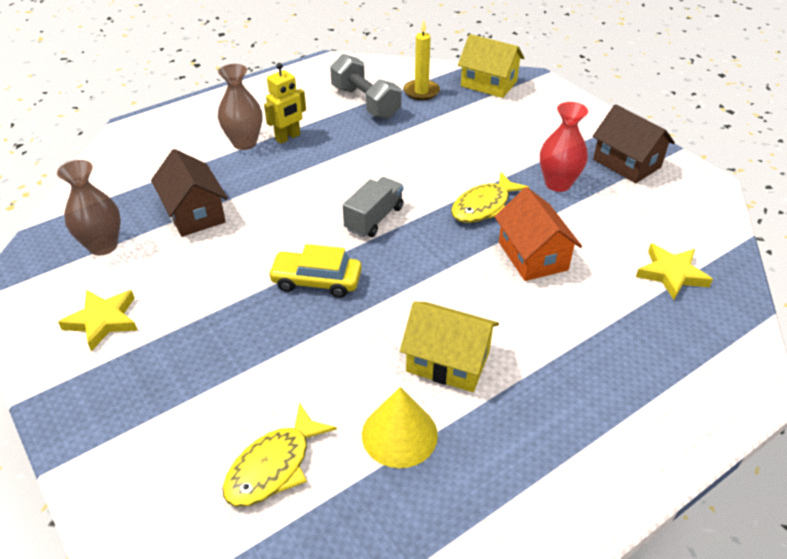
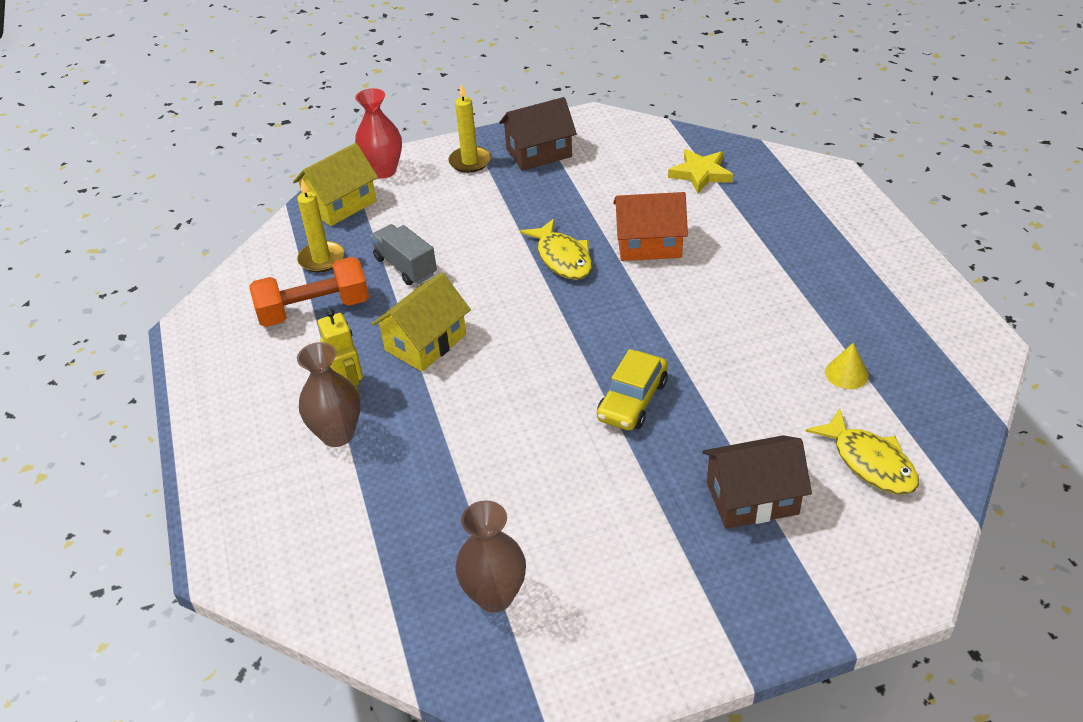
camera: 70 degrees left, 0 degrees up
(103, 321) = (637, 595): yellow star -> none
(194, 213) = (468, 496): brown house -> brown house (752, 498)
(365, 102) = (314, 309): grey dumbbell -> orange dumbbell
(374, 218) = (547, 340): grey truck -> grey truck (405, 267)
(399, 434) = (846, 374): yellow cone -> yellow cone, size x0.62
(448, 361) = (769, 327): yellow house -> yellow house (425, 342)
(558, 184) = (549, 202): red vase -> red vase (383, 171)
(585, 129) = (470, 162): none -> yellow candle

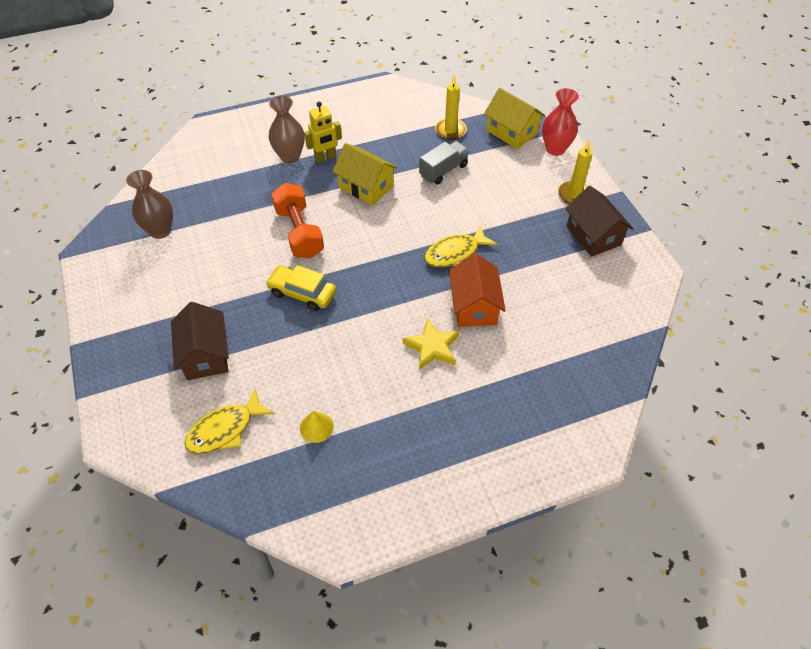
camera: 85 degrees right, 10 degrees up
(314, 309) = (400, 133): orange dumbbell -> orange dumbbell (299, 232)
(701, 174) = (578, 346): yellow star -> yellow star (432, 347)

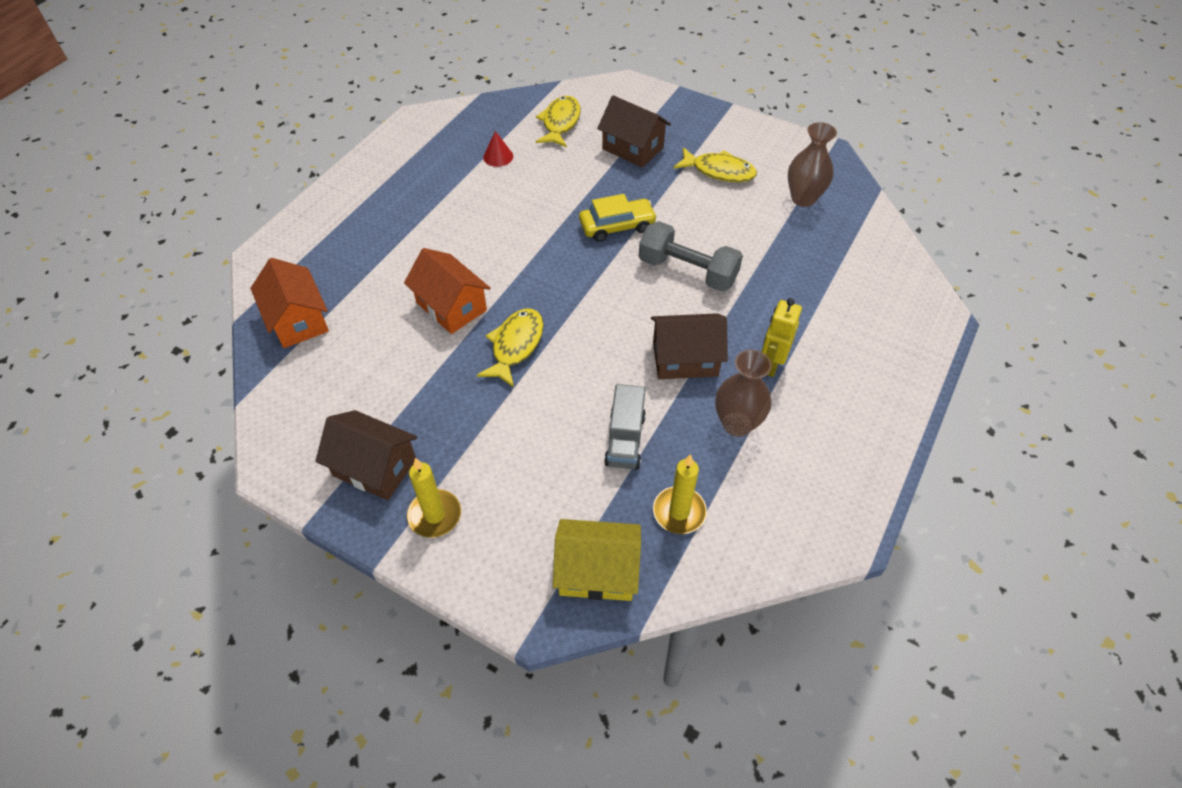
camera: 140 degrees right, 0 degrees up
(177, 288) = (719, 171): none -> yellow fish
(290, 156) = (807, 340): brown vase -> brown vase (737, 424)
(299, 232) = (687, 271): orange dumbbell -> grey dumbbell
(316, 427) = (498, 156): yellow cone -> red cone
(366, 187) = (685, 359): yellow house -> brown house
(432, 347) = (460, 252): yellow star -> none
(555, 149) = (513, 583): red vase -> none
(593, 366) = (298, 320): none -> orange house

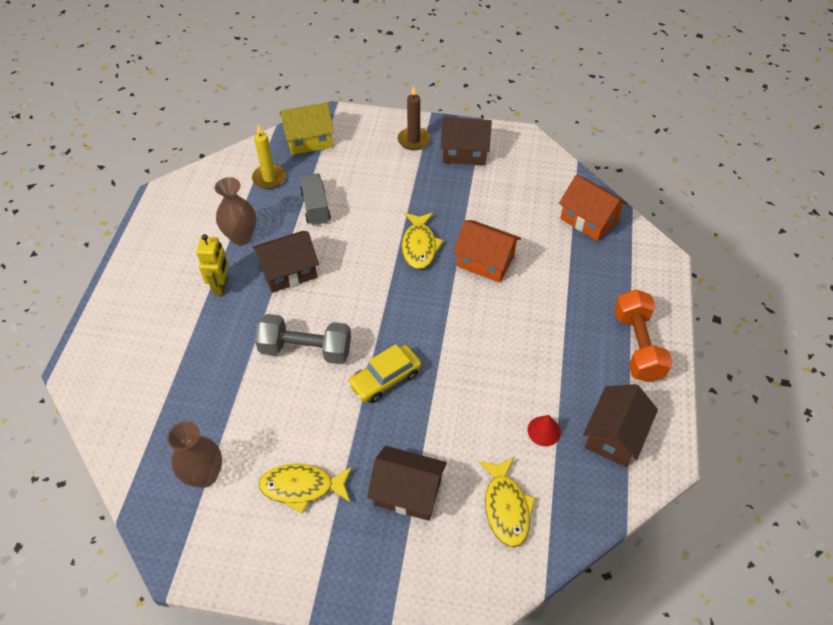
camera: 160 degrees right, 0 degrees up
(365, 191) = (637, 346): none -> orange dumbbell
(434, 515) = (413, 140): yellow candle -> brown candle
(443, 140) = (614, 435): none -> brown house

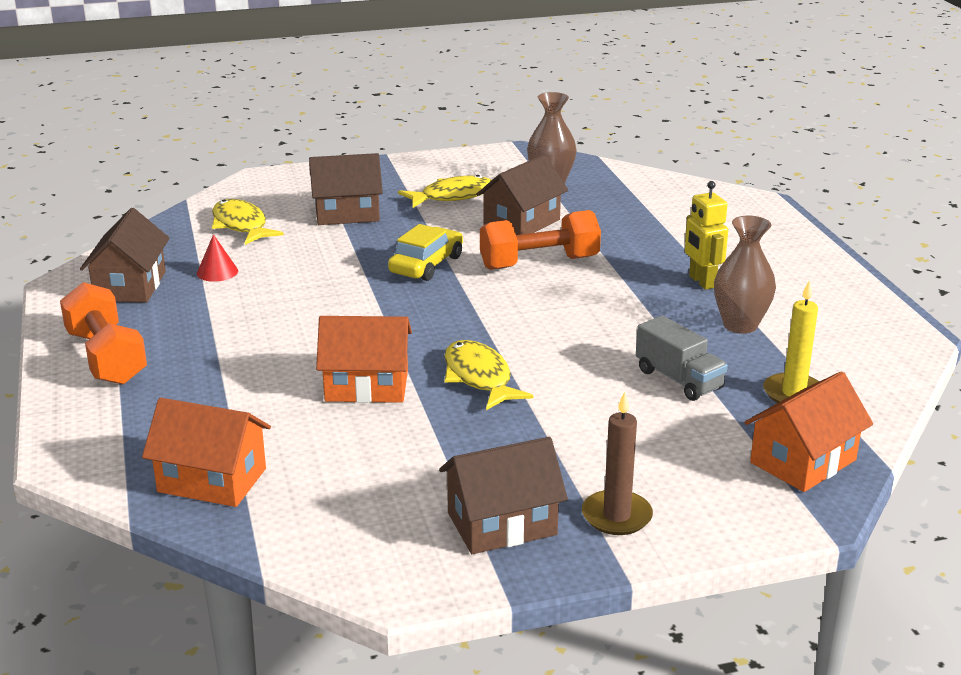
camera: 155 degrees right, 25 degrees down
(288, 272) = (634, 311): brown house -> brown house (521, 222)
(306, 349) = (539, 263): grey dumbbell -> orange dumbbell
(309, 140) = (803, 461): yellow house -> orange house

